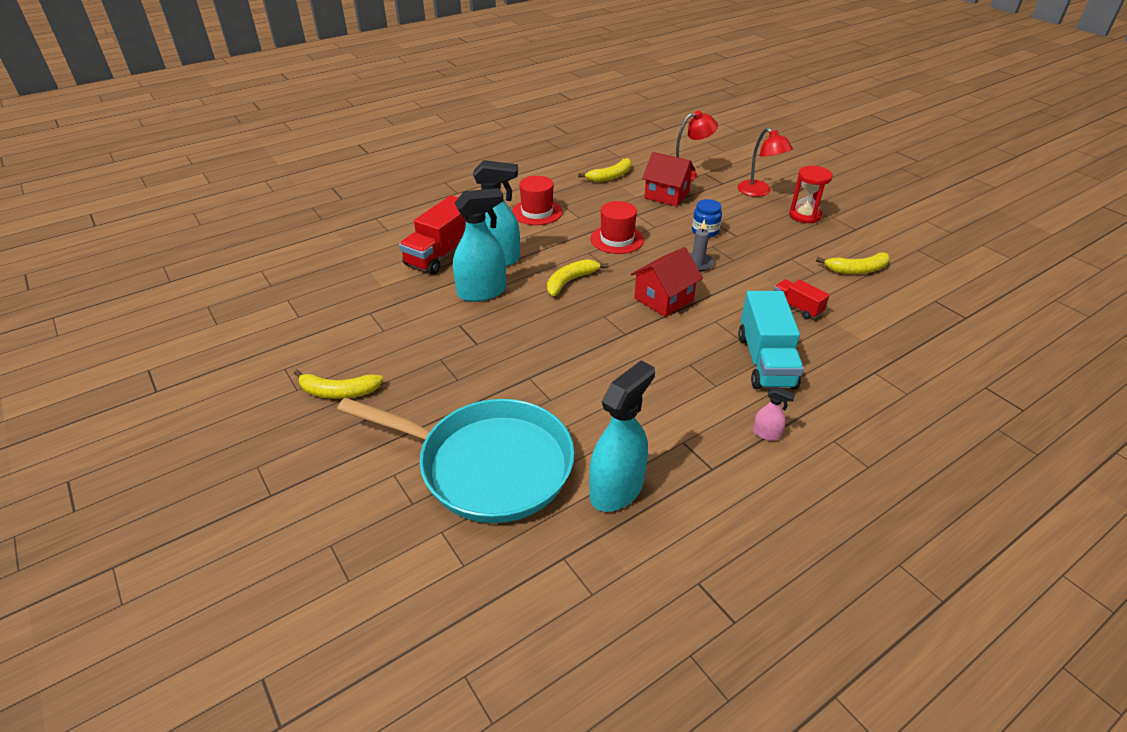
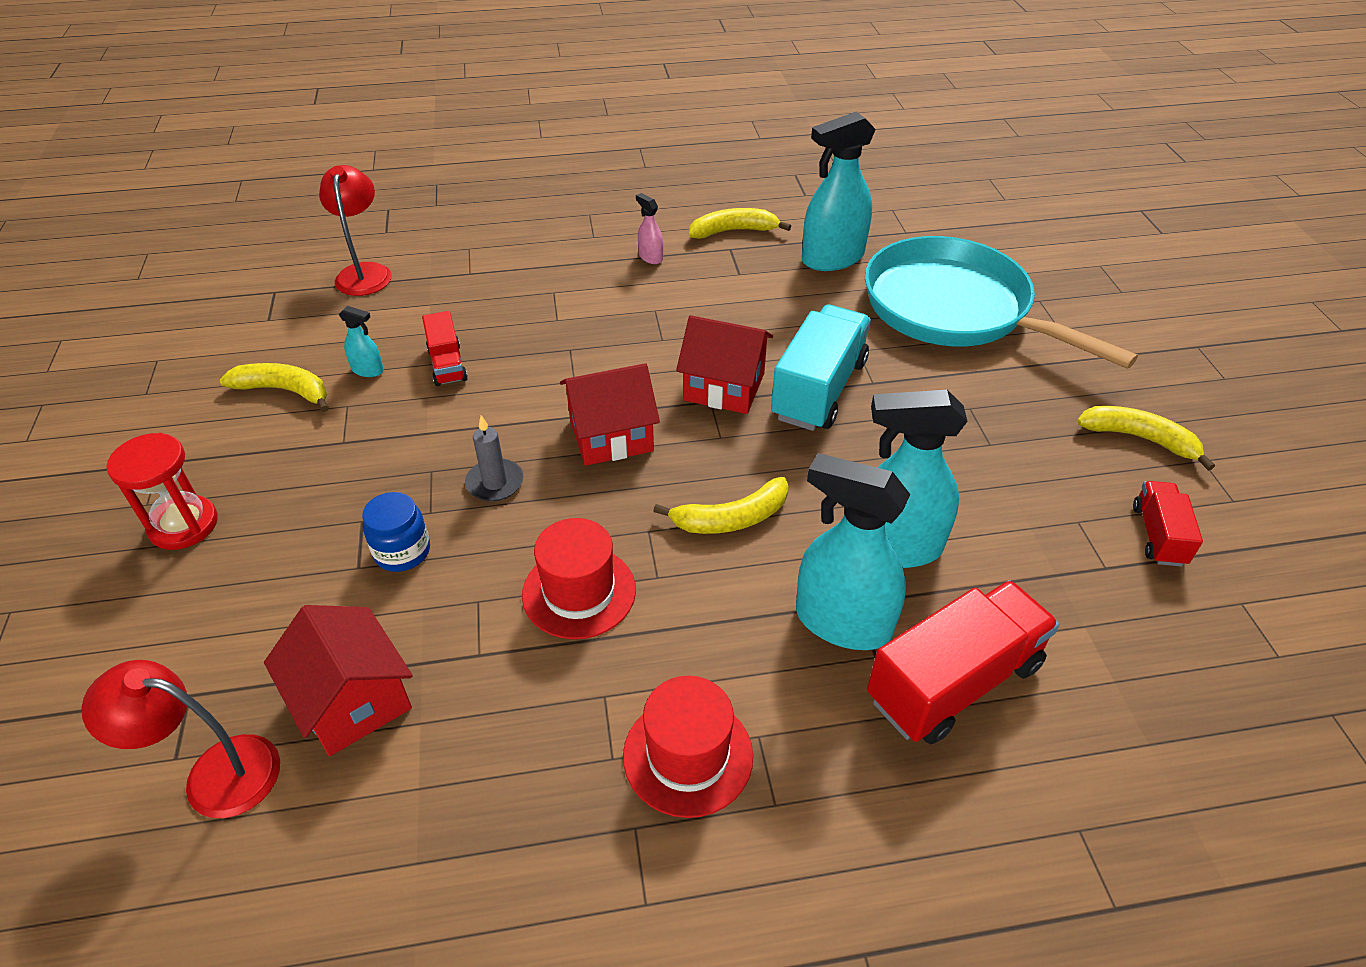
camera: 155 degrees left, 5 degrees up
(337, 335) = (1158, 535): none -> red truck
(610, 176) = (406, 849): yellow banana -> yellow banana (733, 231)
(623, 345) = (724, 386): none -> red house
(759, 192) = (162, 628): red lamp -> red lamp (365, 272)
(765, 361) = (570, 316): turquoise truck -> turquoise truck (819, 390)
(833, 291) = (368, 370): none -> turquoise spray bottle

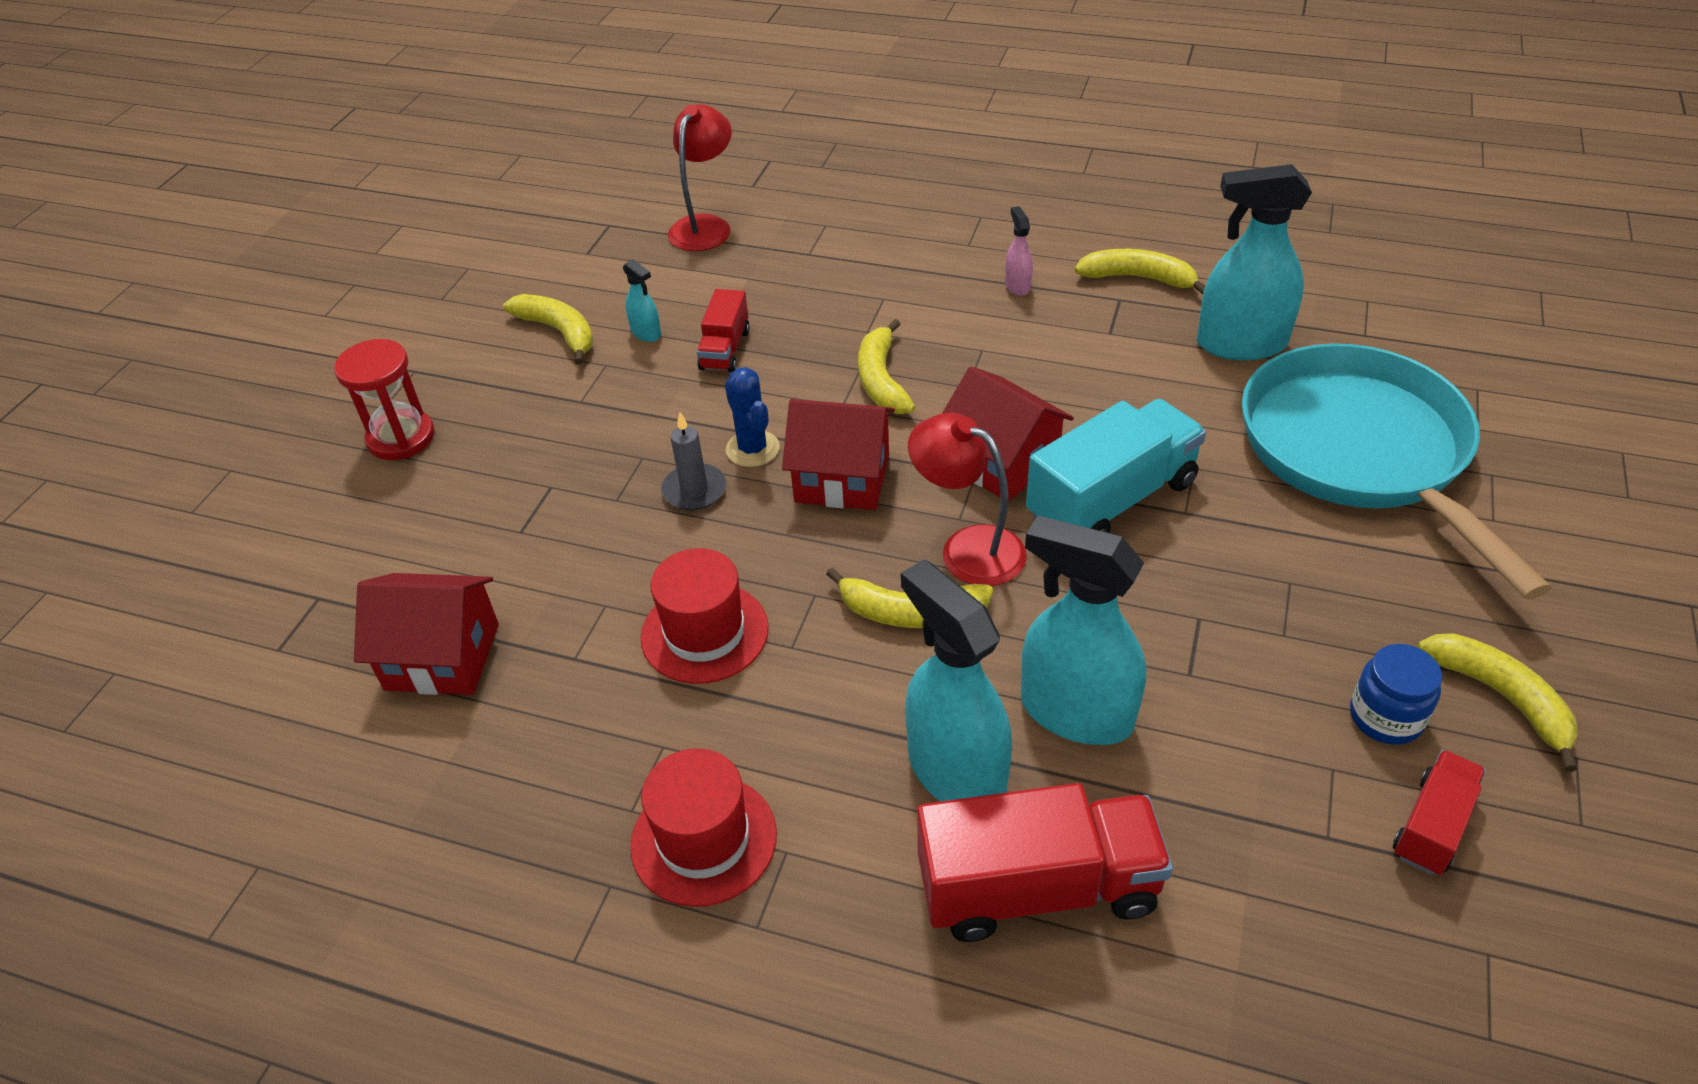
camera: 30 degrees right, 0 degrees up
(215, 773) = (299, 676): red lamp -> red lamp (968, 548)
(353, 700) = (442, 657): red house -> red house turned 75 degrees counterclockwise
(402, 551) = (567, 530): blue jar -> blue jar (1385, 717)
(523, 435) = (752, 449): none -> blue cactus
(593, 353) = (881, 380): none -> yellow banana

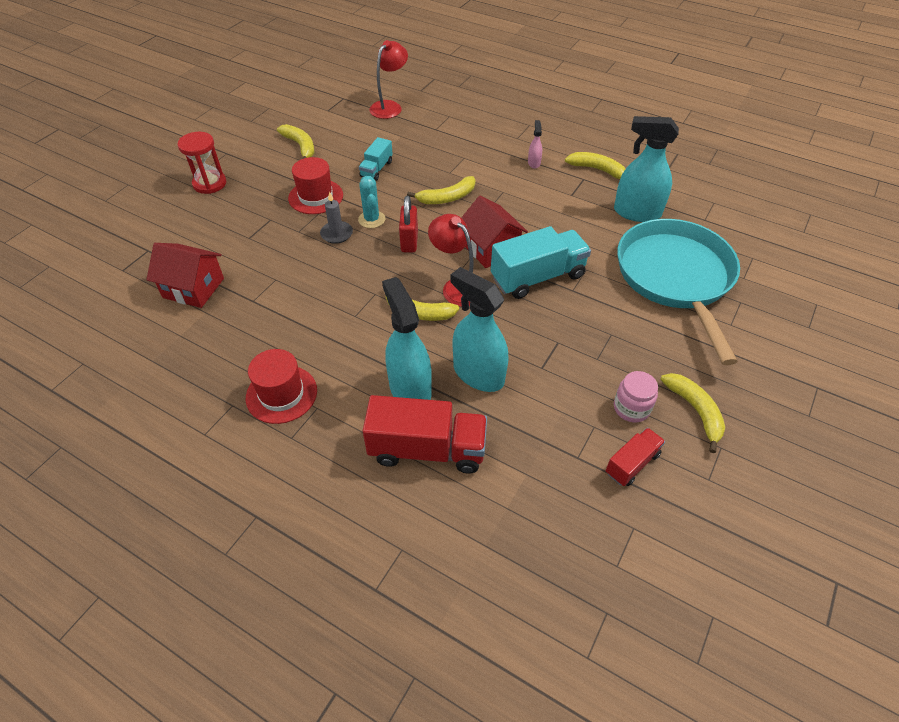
camera: 10 degrees right, 5 degrees up
(646, 333) = (341, 154): turquoise spray bottle -> none
(704, 632) = (316, 301): red hat -> red hat (316, 197)
(725, 349) = (376, 169): red truck -> turquoise truck
(752, 449) = (371, 219): blue cactus -> turquoise cactus
(842, 478) = (409, 241): red house -> red padlock
(881, 380) = (447, 198): yellow banana -> yellow banana turned 120 degrees counterclockwise
(1385, 717) = (631, 408): blue jar -> pink jar

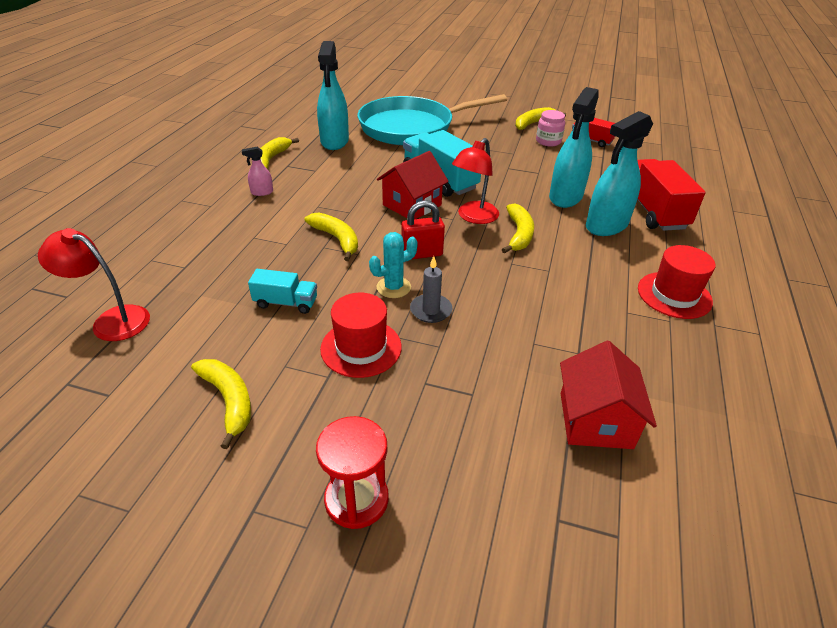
camera: 105 degrees left, 10 degrees down
(300, 146) = (229, 401): yellow banana -> yellow banana turned 105 degrees clockwise

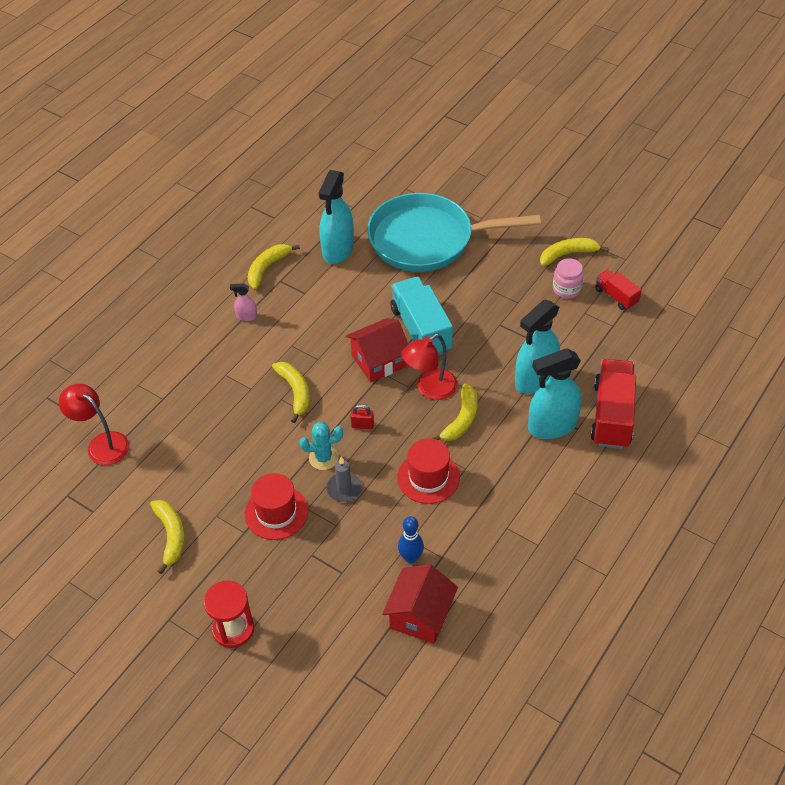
camera: 20 degrees right, 10 degrees up
(286, 303) = (233, 455): turquoise truck -> none
(422, 254) = (362, 425): red padlock -> red padlock, size x0.61
(545, 361) = (411, 557): none -> blue bowling pin
(674, 295) = (560, 520): red hat -> red hat (428, 477)

